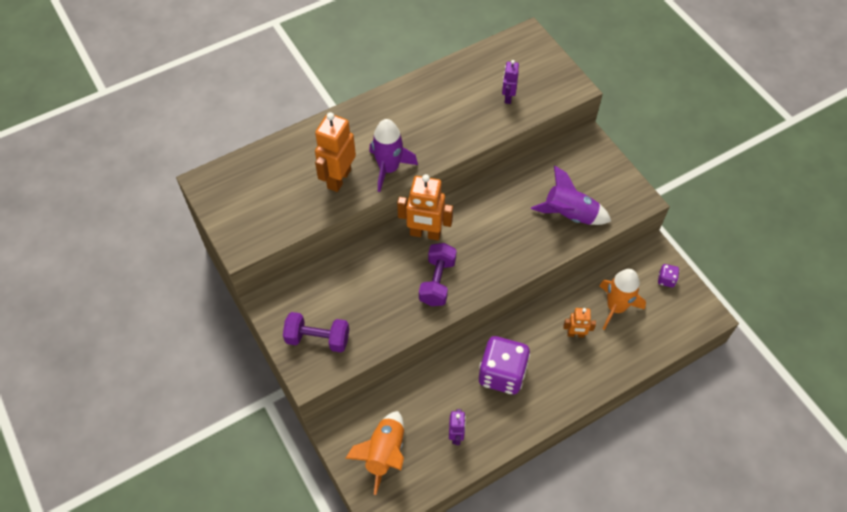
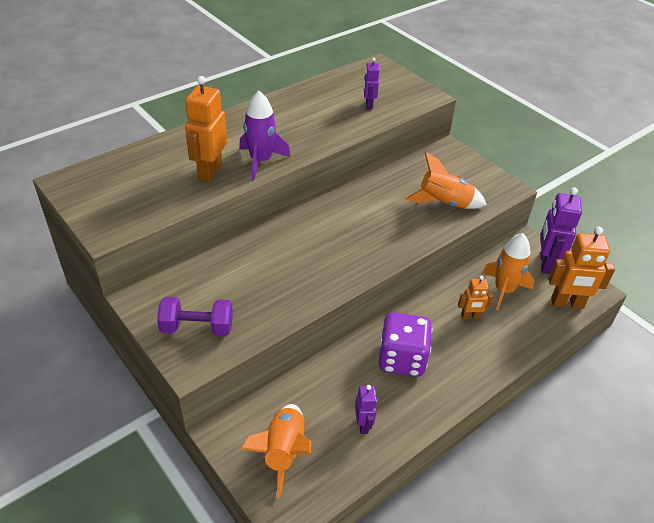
camera: 10 degrees left, 15 degrees down
(425, 234) = (303, 227): orange robot -> orange robot (567, 303)
(437, 281) = (322, 266): purple dumbbell -> none
(569, 215) = (444, 203): purple rocket -> orange rocket
(666, 280) = (545, 263): purple dice -> purple robot

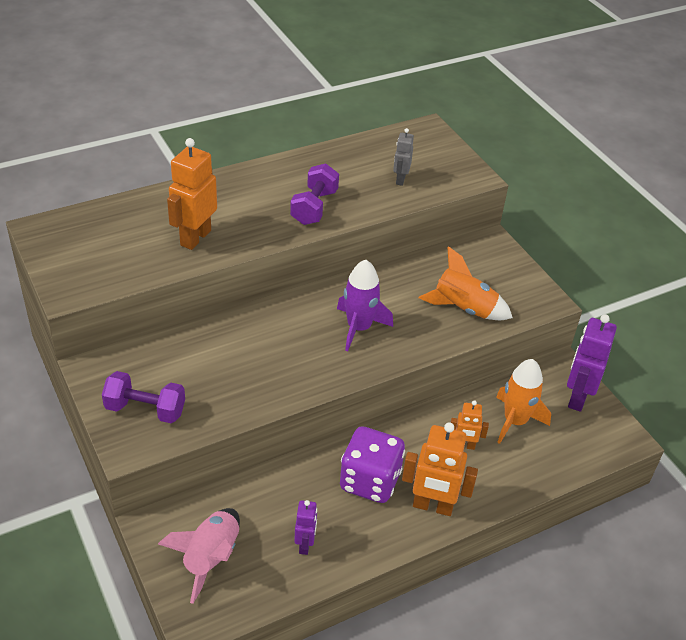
camera: 10 degrees right, 0 degrees up
(261, 161) = (255, 233): purple rocket -> purple rocket (359, 328)
(283, 452) = (211, 558): orange rocket -> pink rocket
(305, 134) = (314, 207): none -> purple dumbbell
(369, 105) = (400, 179): purple robot -> grey robot
(567, 303) = (585, 449): orange robot -> orange robot (432, 506)

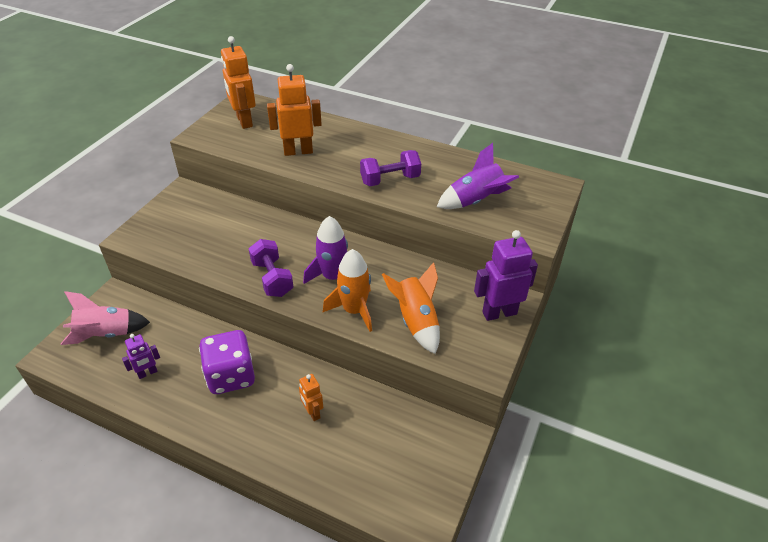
camera: 55 degrees right, 0 degrees up
(145, 409) = (166, 227): purple dumbbell -> purple dumbbell (272, 278)
(400, 179) = (475, 201): grey robot -> purple rocket
(432, 506) = (234, 425): orange robot -> orange robot (244, 121)
(515, 421) = (368, 432): orange rocket -> orange rocket (354, 310)
(577, 397) = (438, 462): purple robot -> purple robot (499, 313)

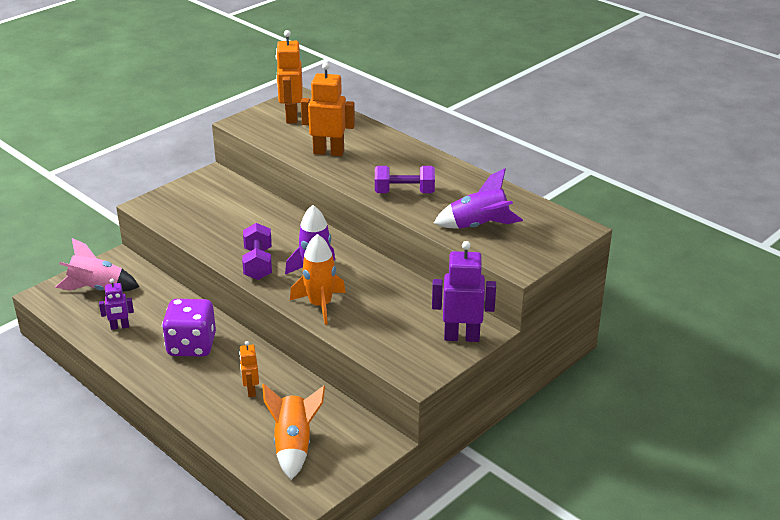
camera: 20 degrees right, 10 degrees down
(416, 321) = (374, 326): orange rocket -> orange rocket (294, 446)

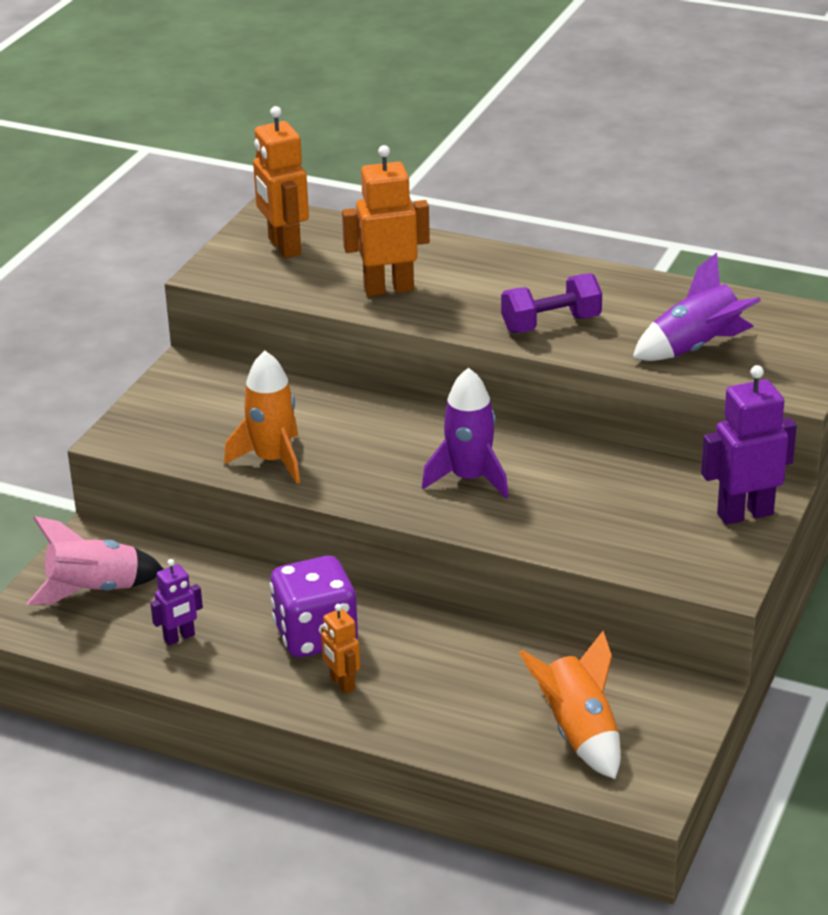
camera: 20 degrees left, 0 degrees up
(251, 391) = (457, 676): orange robot -> orange robot (342, 683)
(258, 264) = (370, 484): purple dumbbell -> none
(320, 305) = (511, 520): orange rocket -> orange rocket (272, 460)

